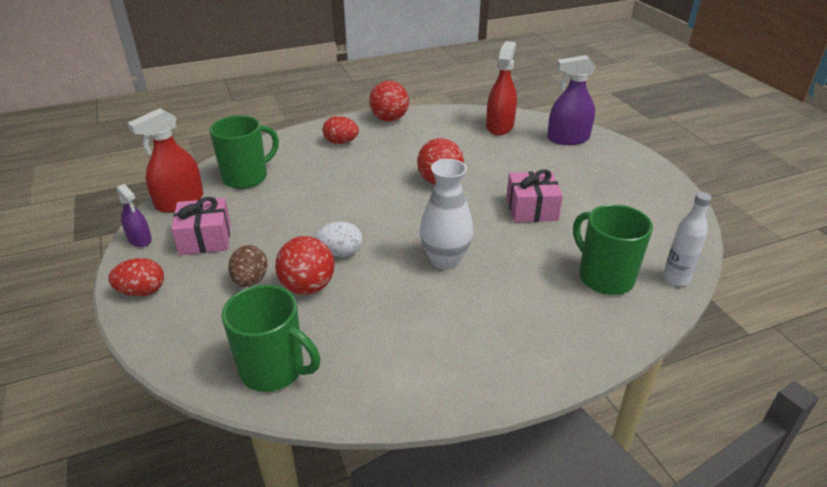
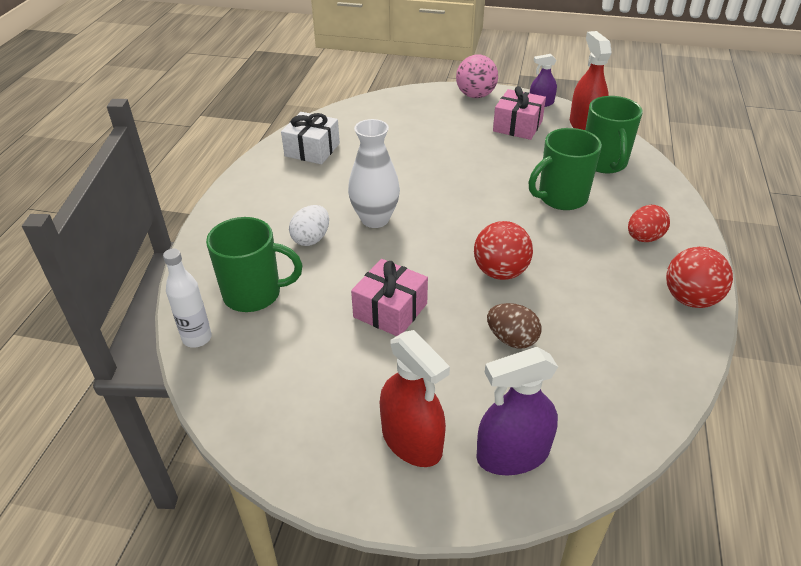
camera: 125 degrees right, 5 degrees up
(142, 291) = (475, 95): red egg -> pink ball
(250, 280) = (445, 132): brown egg -> brown egg (512, 339)
(274, 370) = (352, 120): green mug -> green mug (561, 198)
(308, 287) = (414, 150): red ball -> none
(340, 253) = (439, 174): white egg -> white egg (311, 239)
(371, 368) = (312, 150): none -> white gift
(499, 126) = (603, 398): red spray bottle -> red spray bottle (412, 440)
(568, 139) = (513, 454): purple spray bottle -> purple spray bottle turned 135 degrees counterclockwise

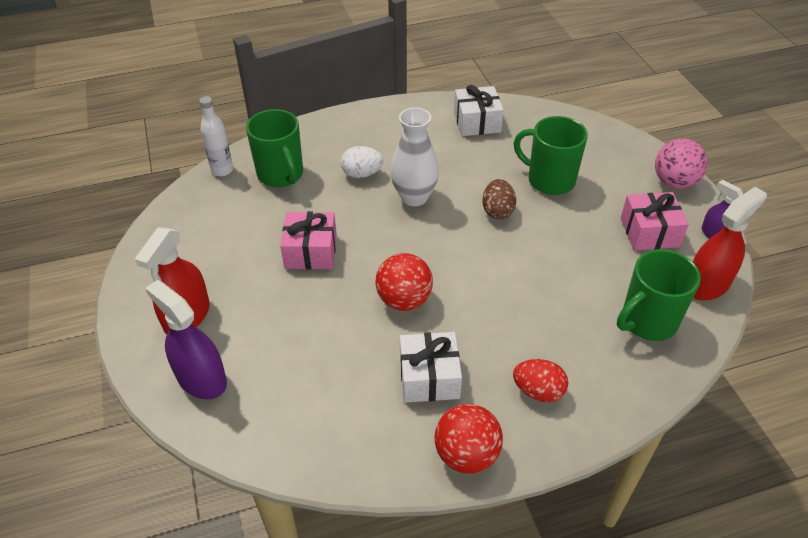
camera: 60 degrees right, 5 degrees up
(512, 339) = (324, 336): brown egg -> brown egg (497, 211)
(561, 198) = (551, 306): green mug -> green mug (549, 180)
(599, 290) = (429, 377): none -> white gift

